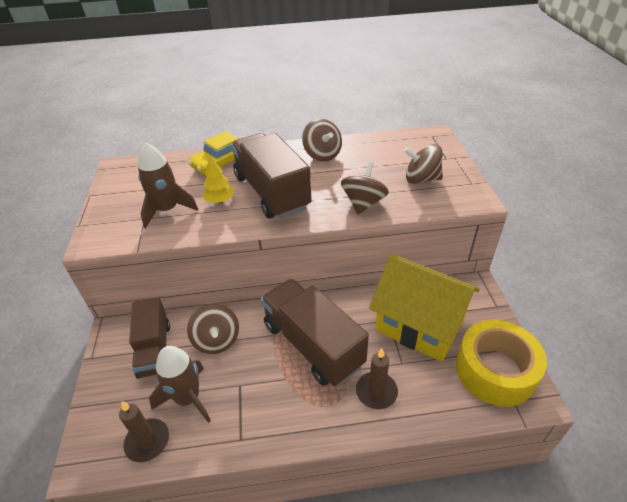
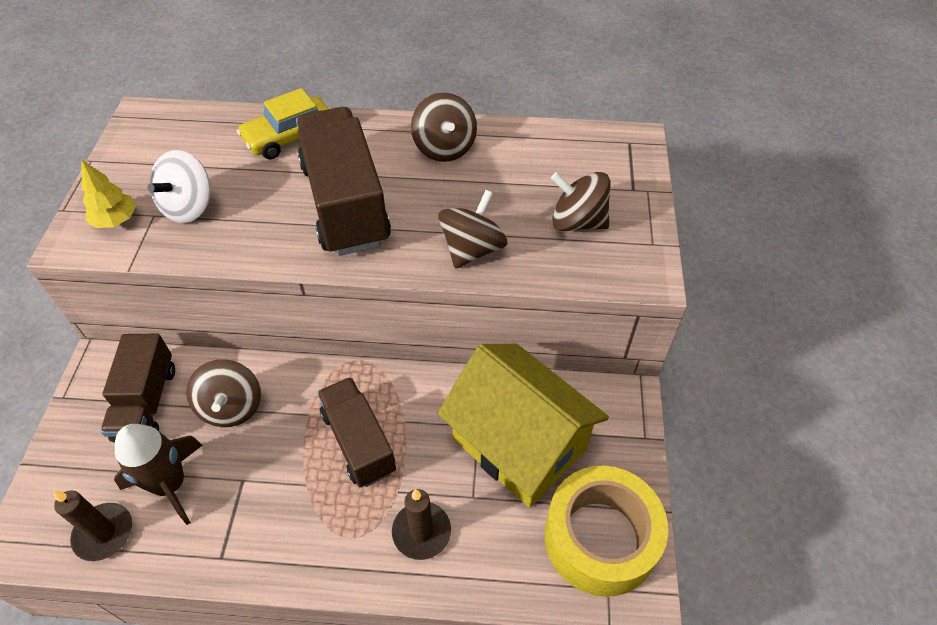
camera: 10 degrees right, 10 degrees up
(167, 210) = (189, 207): brown rocket -> white spinning top
(219, 201) = (266, 204): yellow tree -> yellow tree (116, 220)
(313, 345) = (359, 442): brown truck -> brown truck, size x0.65

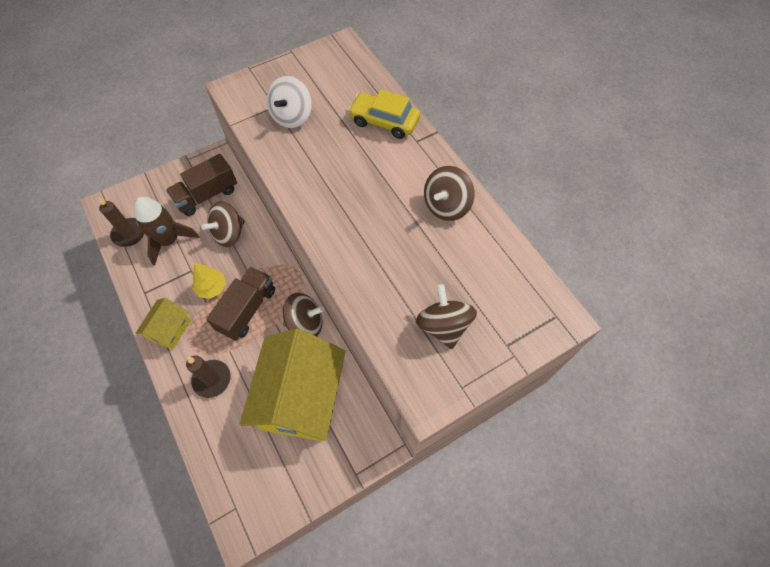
camera: 55 degrees right, 10 degrees up
(116, 220) = (258, 94): yellow tree -> yellow tree (212, 288)
(189, 207) = (292, 116): white spinning top -> white spinning top turned 60 degrees counterclockwise
(308, 550) = (170, 330): none -> yellow house
(345, 204) = (353, 186): brown truck -> none
(472, 249) = (369, 277): brown spinning top -> brown spinning top (305, 324)
(600, 538) = (265, 484): yellow tape -> none

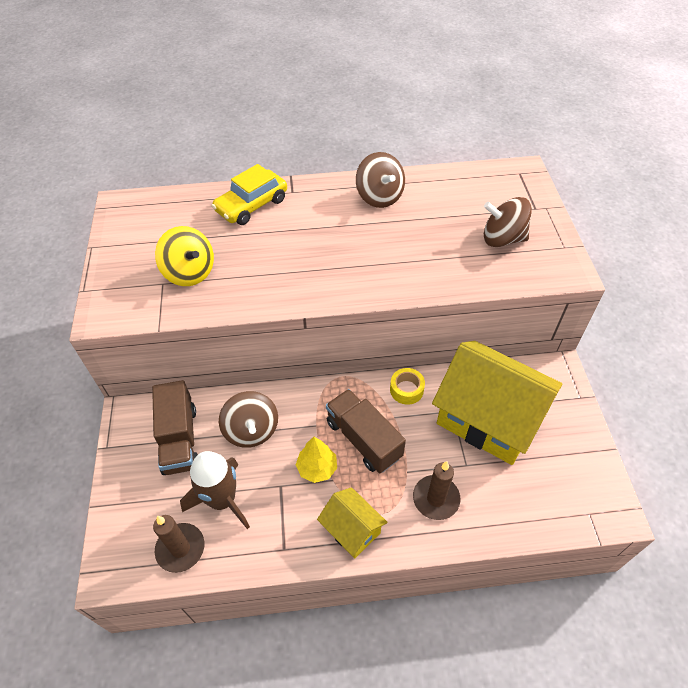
camera: 65 degrees left, 10 degrees down
(292, 116) = (190, 272): white spinning top -> yellow spinning top
(305, 324) = (406, 390): brown spinning top -> yellow tape

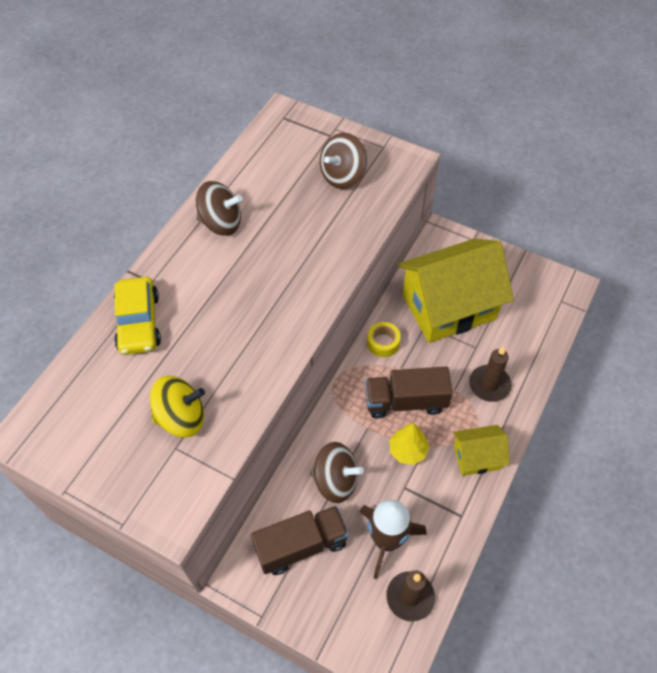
camera: 55 degrees left, 5 degrees up
(180, 439) = (301, 545): brown truck -> brown truck turned 45 degrees counterclockwise

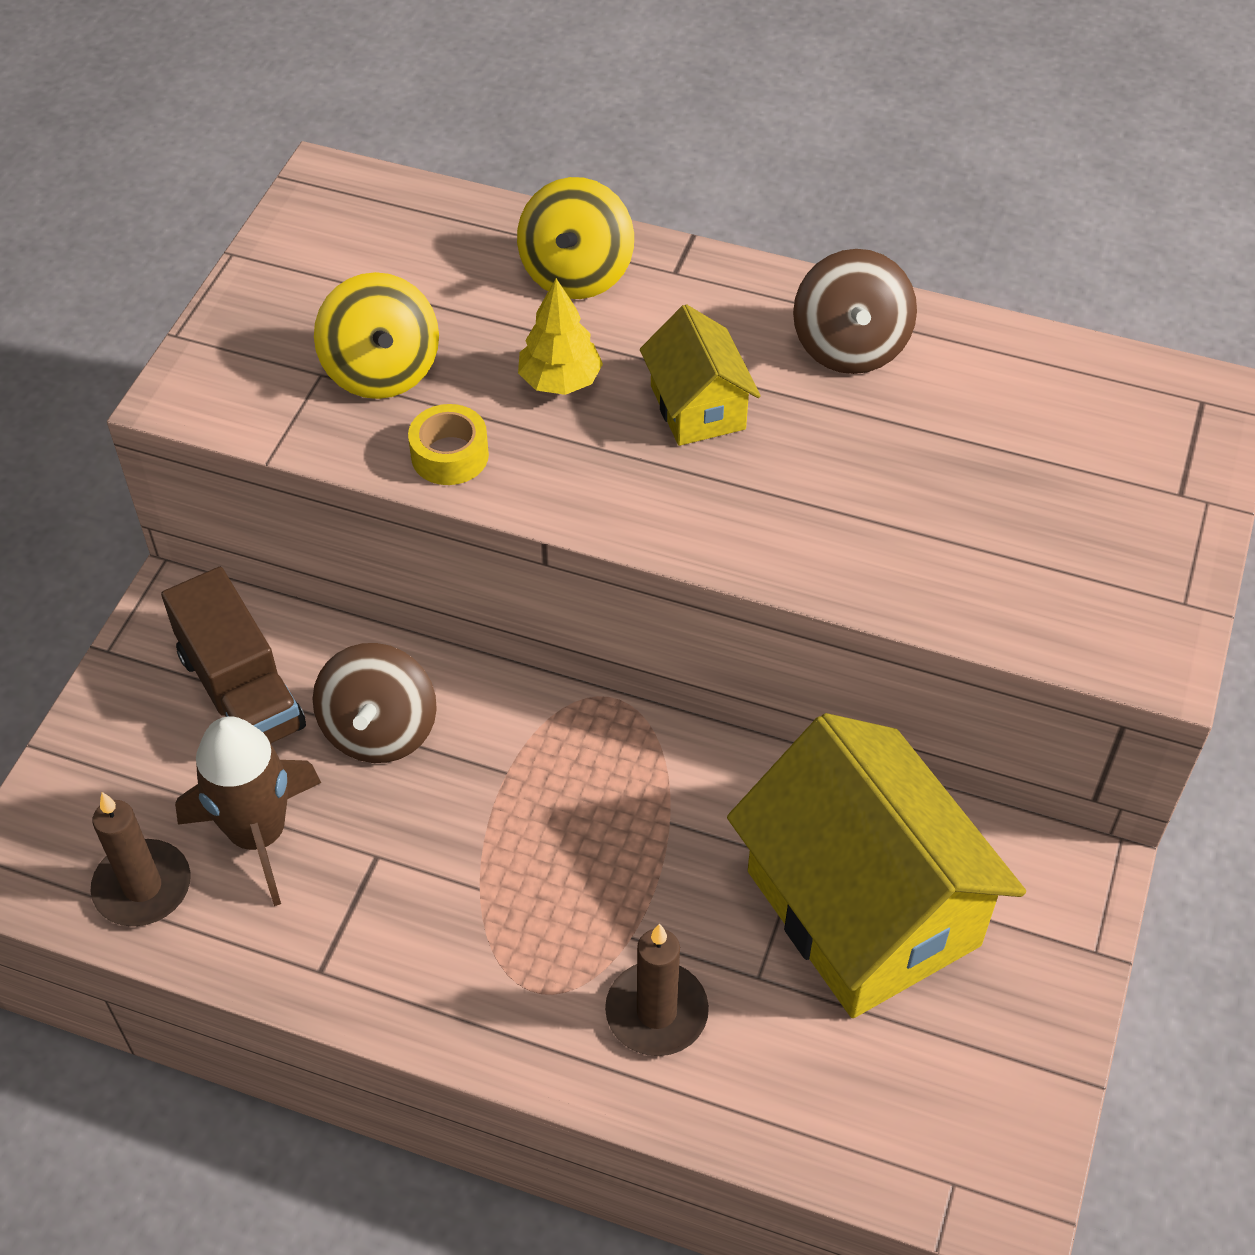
camera: 80 degrees right, 5 degrees down
(139, 322) = (576, 273): yellow car -> yellow spinning top
(343, 176) = (1056, 534): brown spinning top -> none
(383, 343) = (728, 779): yellow tape -> yellow tape (450, 455)
(405, 401) = (583, 839): brown truck -> none
(408, 450) = (462, 854): yellow tree -> yellow tree (560, 381)
(477, 457) = (462, 994): yellow house -> yellow house (698, 407)

